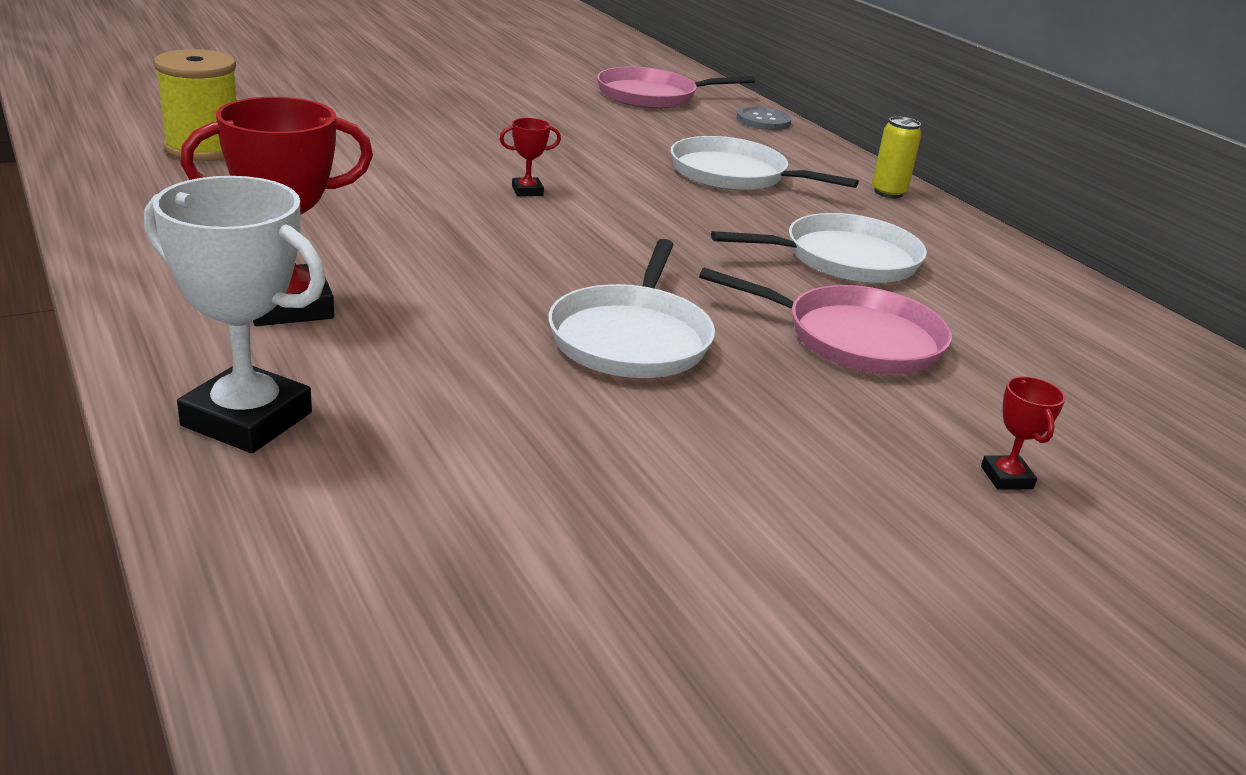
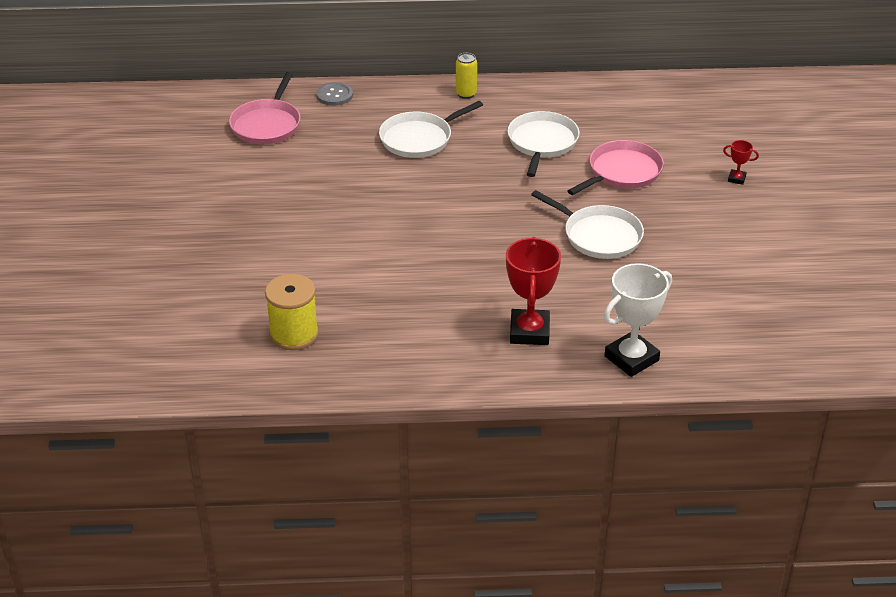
camera: 60 degrees left, 10 degrees up
(527, 191) = (414, 221): red trophy -> none

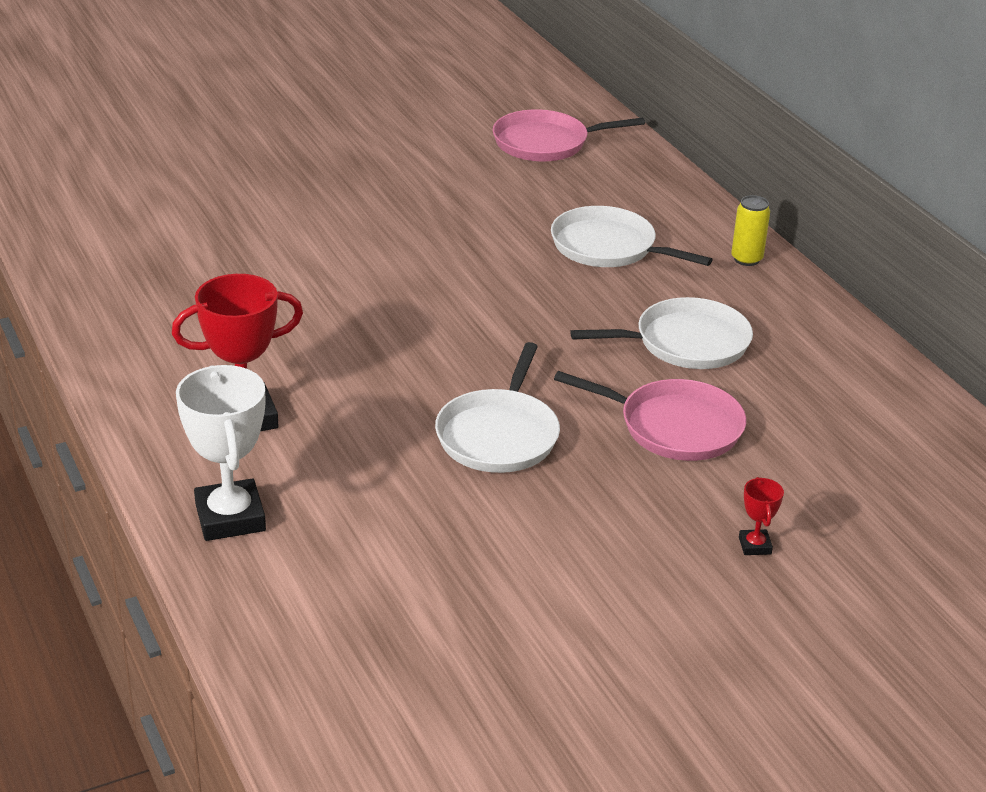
camera: 65 degrees right, 5 degrees down
(294, 334) = (152, 252): yellow spool -> none
(334, 95) = (649, 170): grey button -> none
(631, 358) = (230, 517): white trophy -> white trophy turned 45 degrees clockwise

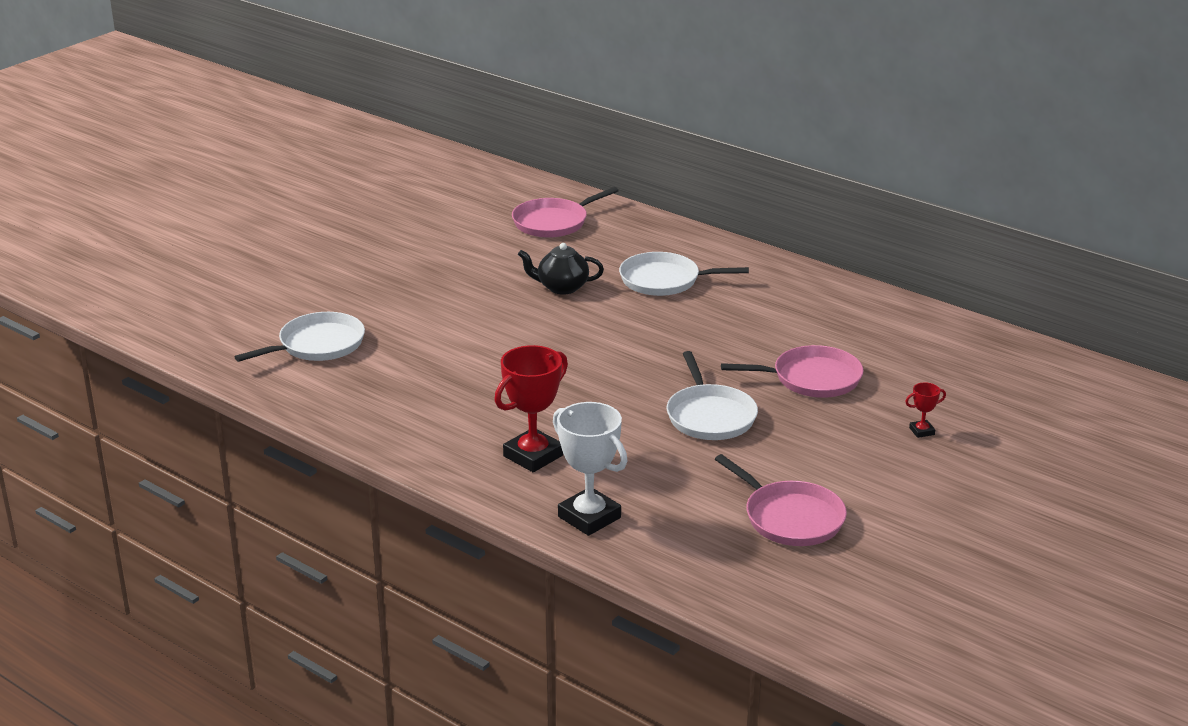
camera: 25 degrees left, 5 degrees down
(469, 606) = (790, 518): none -> pink pan
(479, 222) = (561, 287): none -> black teapot
(686, 343) = (771, 326): white pan -> white pan (317, 345)
(746, 259) = (759, 264): yellow can -> none
(755, 546) = (921, 431): red trophy -> red trophy turned 75 degrees counterclockwise

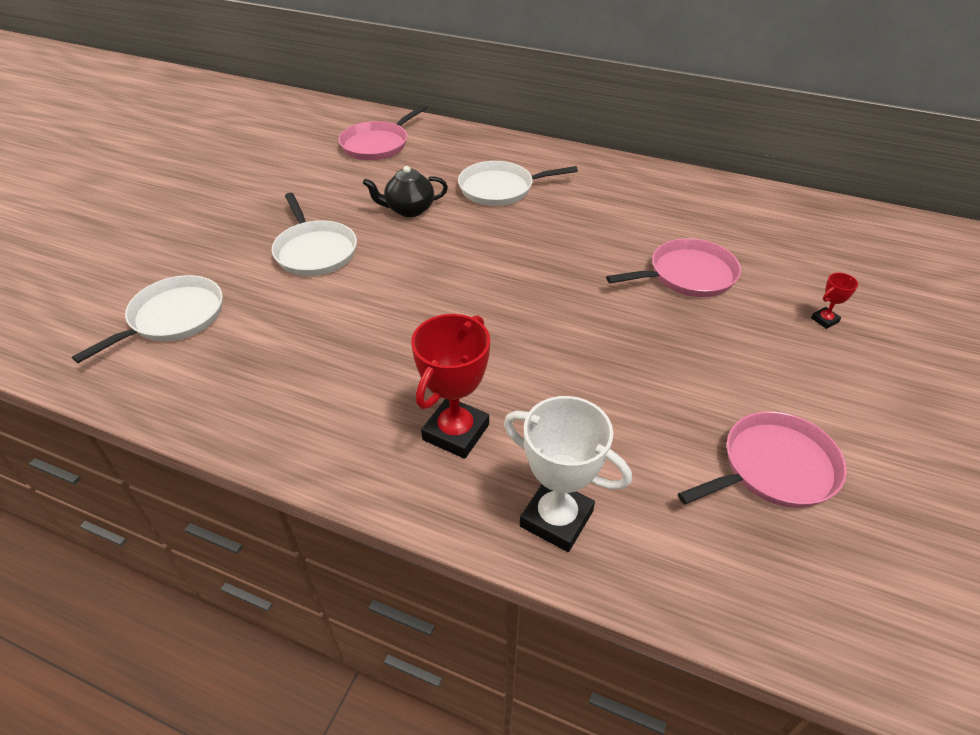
camera: 15 degrees left, 15 degrees up
(709, 416) = (617, 338): white pan -> white pan (315, 251)
(790, 518) = (774, 468): pink pan -> pink pan turned 60 degrees counterclockwise

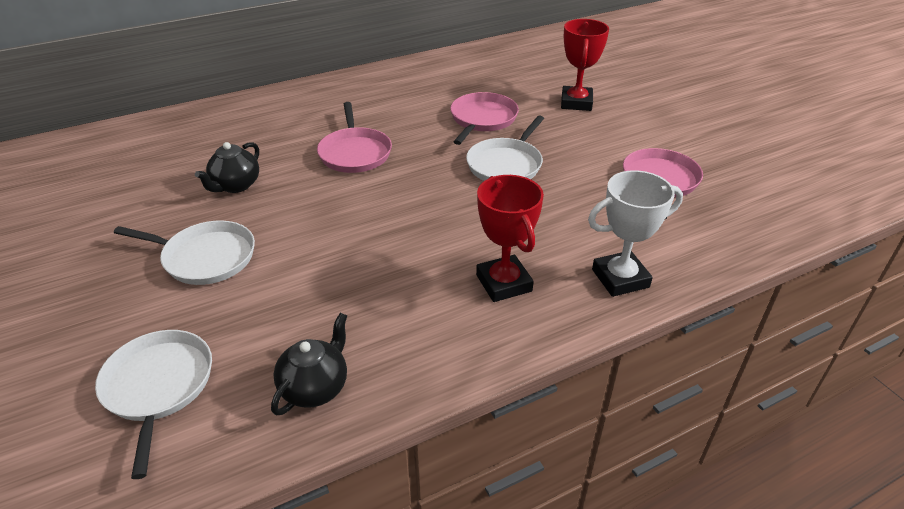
camera: 50 degrees left, 5 degrees down
(230, 393) = (315, 387): none -> black teapot
(377, 144) = (119, 158): pink pan -> pink pan (355, 153)
(500, 188) = (283, 135): white pan -> white pan (506, 164)
(824, 320) = (576, 103): red trophy -> red trophy, size x2.19

